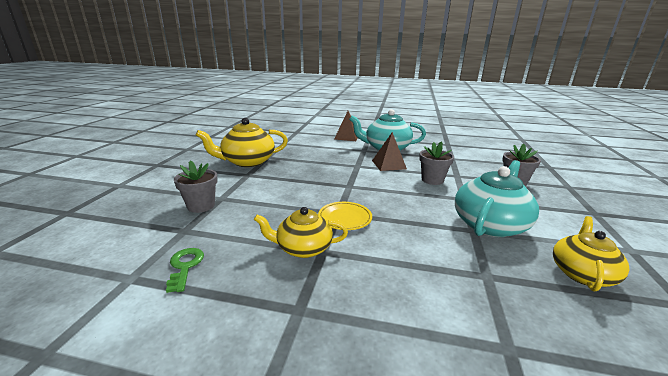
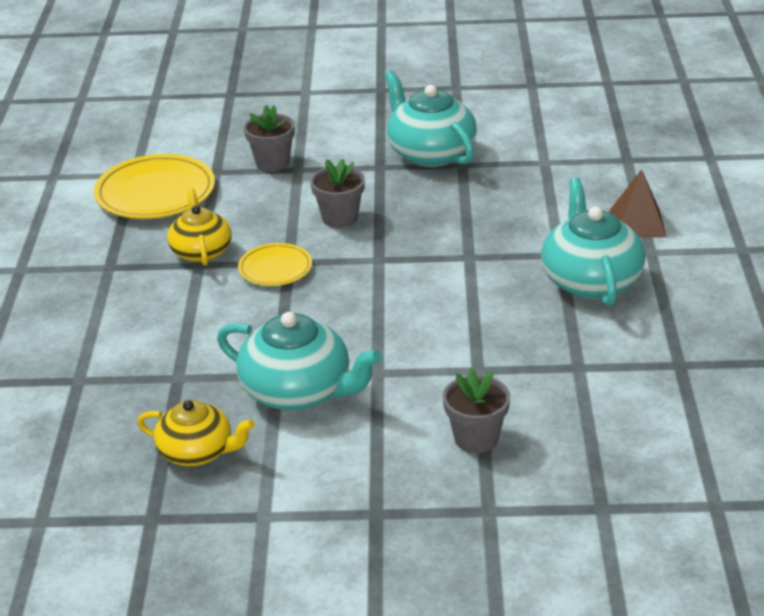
camera: 80 degrees right, 10 degrees up
(185, 266) = (155, 194): green key -> yellow plate
(247, 162) = (430, 153): yellow teapot -> turquoise teapot
(388, 164) = (494, 289): brown pyramid -> none
(432, 180) = (442, 340): grey flower pot -> grey flower pot (340, 218)

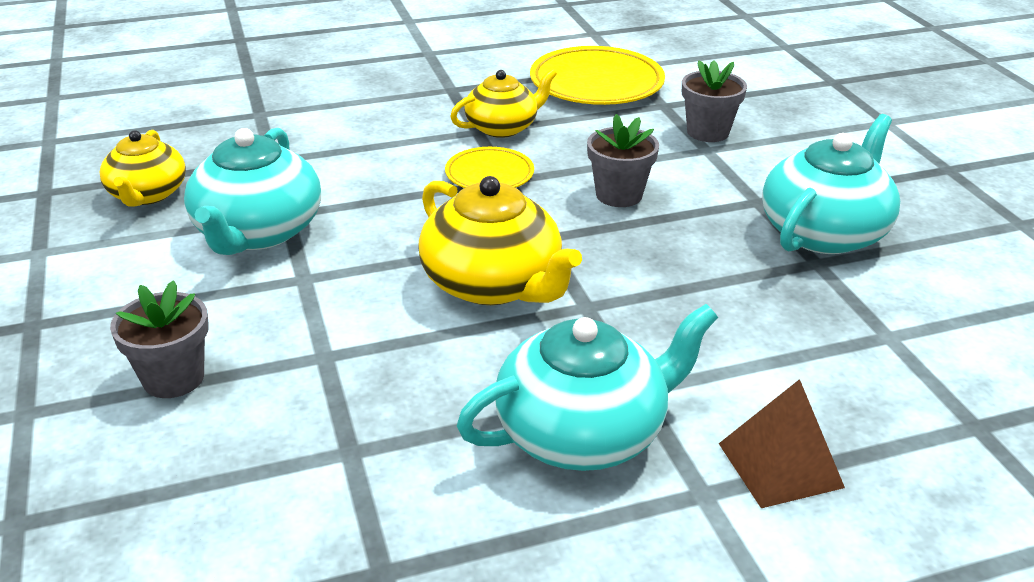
camera: 70 degrees right, 0 degrees up
(426, 289) = (493, 284): none -> yellow teapot

